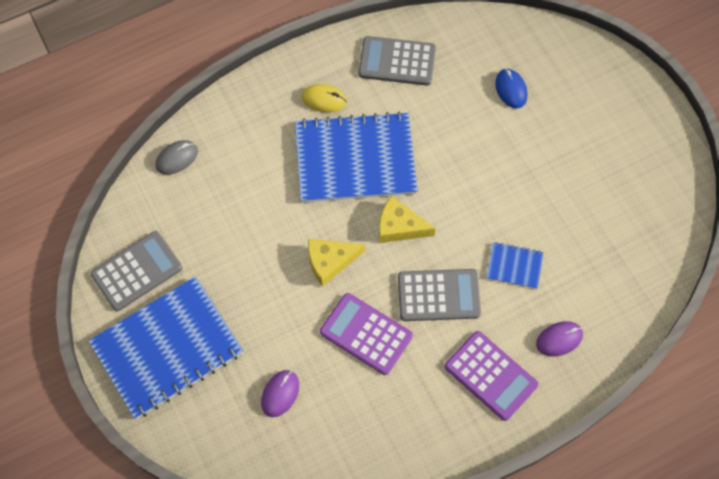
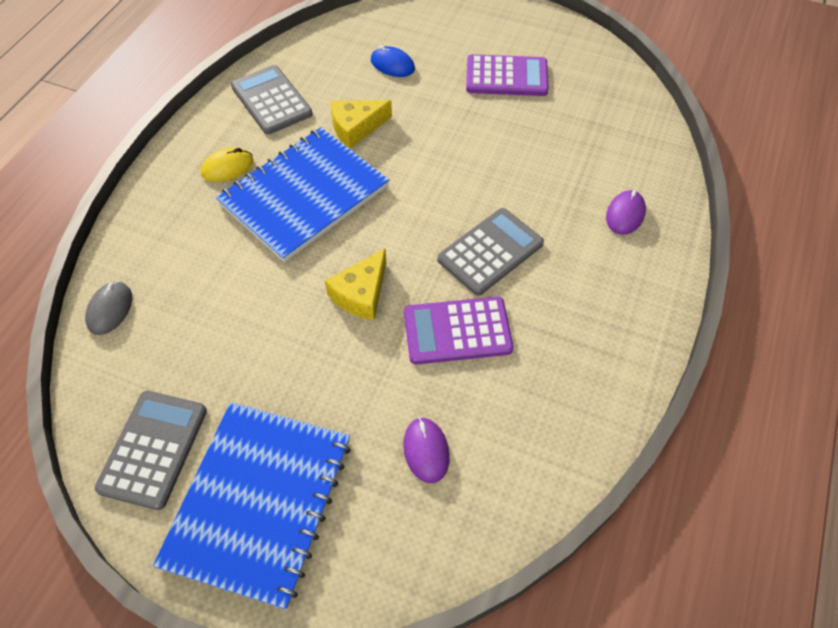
camera: 40 degrees left, 10 degrees down
(397, 61) = (271, 101): grey calculator -> grey calculator turned 90 degrees clockwise
(399, 227) = (399, 221): yellow cheese -> yellow cheese (356, 128)
(491, 375) = (602, 283): purple calculator -> purple calculator (506, 76)
(514, 266) = (530, 185): blue notebook -> none

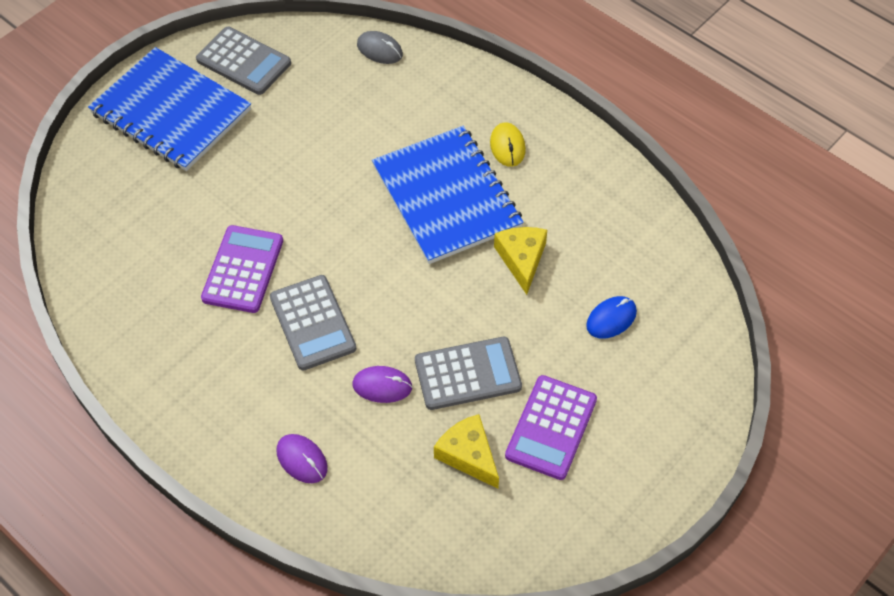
camera: 110 degrees right, 0 degrees up
(271, 101) = (590, 197): grey calculator -> grey calculator (467, 374)
(361, 293) = (315, 212): yellow cheese -> yellow cheese (468, 455)
(426, 451) = (152, 216): purple mouse -> purple mouse (382, 386)

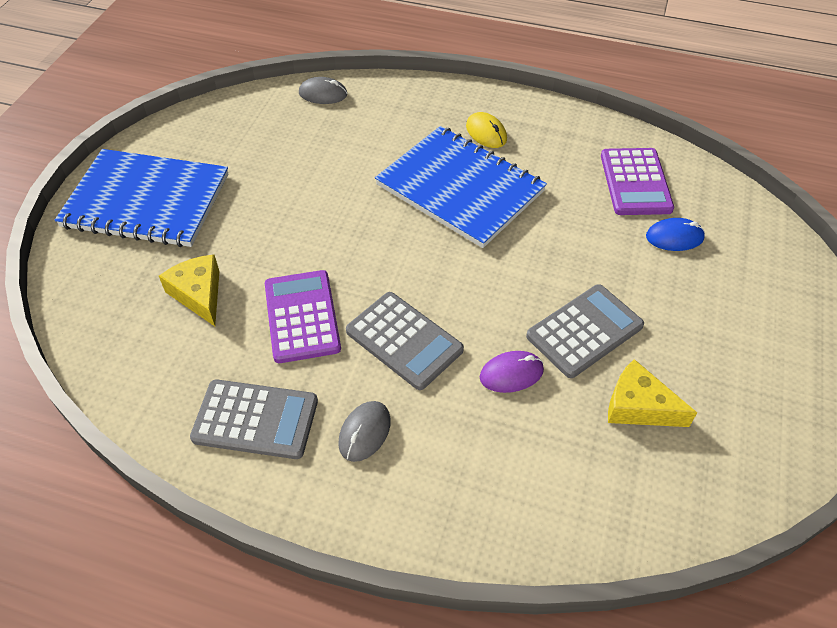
camera: 25 degrees left, 5 degrees down
(239, 386) = (364, 432): none -> grey mouse
(244, 61) = (198, 138): grey calculator -> grey calculator (255, 419)
(302, 460) = (477, 481): purple mouse -> none
(522, 259) = (562, 216): yellow cheese -> yellow cheese (199, 294)
(551, 428) = (694, 350): purple calculator -> purple calculator (635, 182)
(611, 319) = (674, 237): blue mouse -> blue mouse turned 60 degrees clockwise

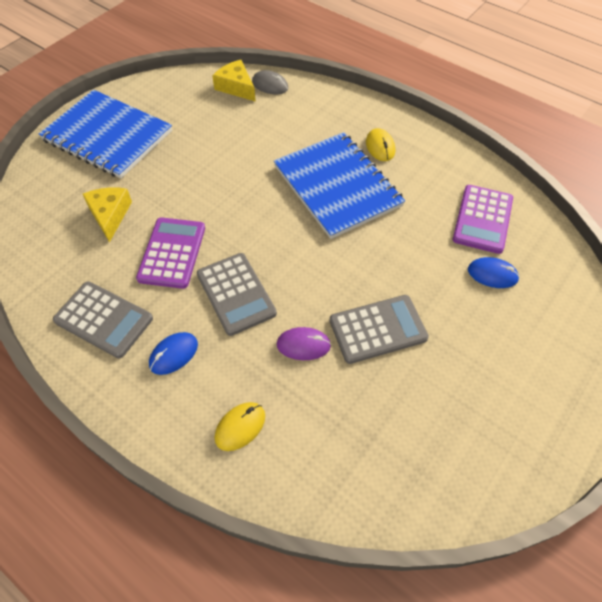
camera: 20 degrees right, 5 degrees up
(364, 432) = (173, 354): grey mouse -> blue mouse
(486, 488) = (240, 427): none -> yellow mouse
(639, 406) = (390, 404): yellow cheese -> yellow cheese (236, 87)

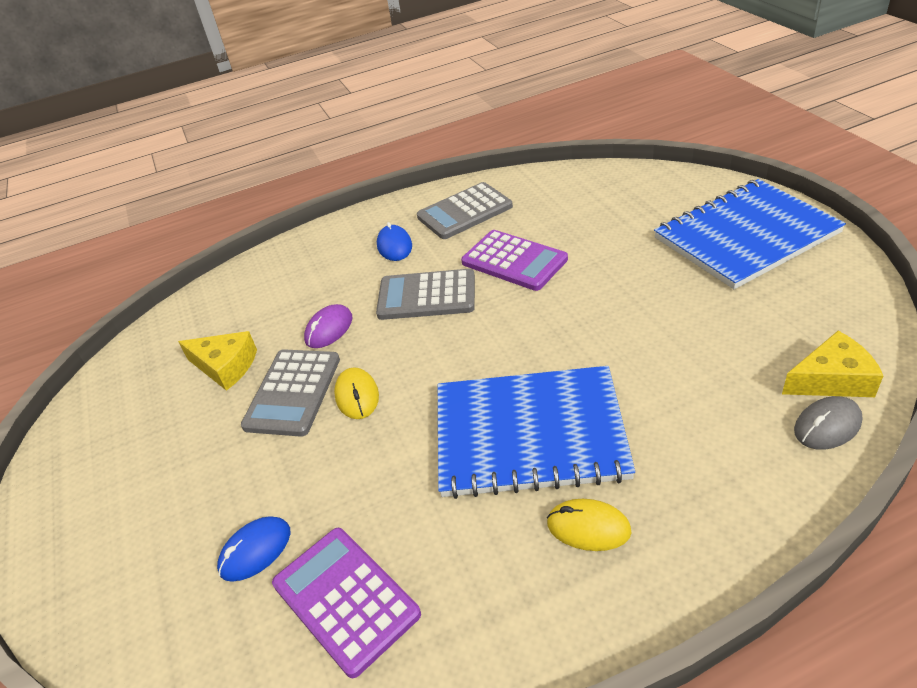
camera: 125 degrees right, 15 degrees down
(110, 215) = (599, 226): yellow cheese -> yellow cheese (225, 366)
(240, 427) = (294, 271): yellow mouse -> yellow mouse (357, 396)

